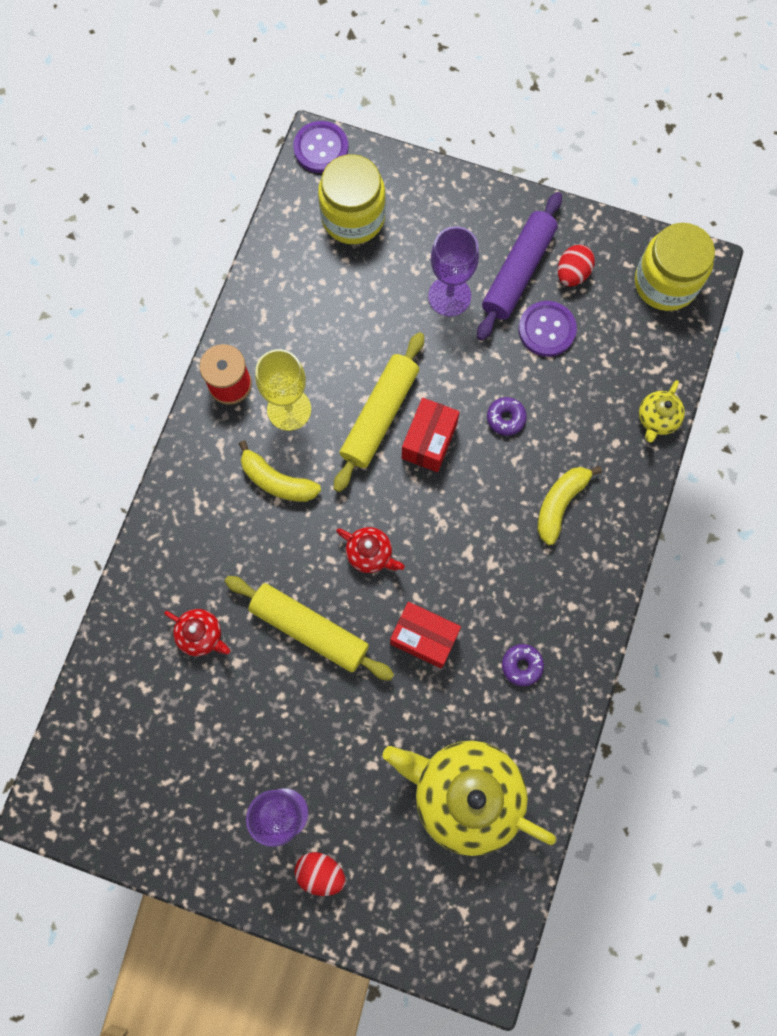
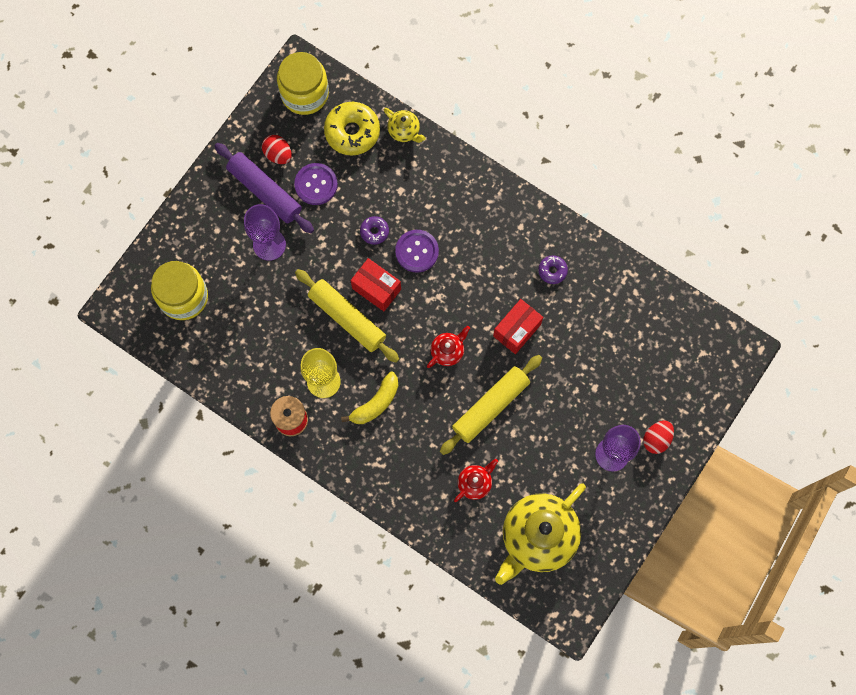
camera: 75 degrees left, 0 degrees up
(321, 148) = (117, 306): purple button -> purple button (417, 251)
(465, 794) = (628, 332): yellow teapot -> yellow teapot (537, 537)
(560, 503) = (447, 213): yellow banana -> none
(633, 354) = (352, 132): none -> yellow donut

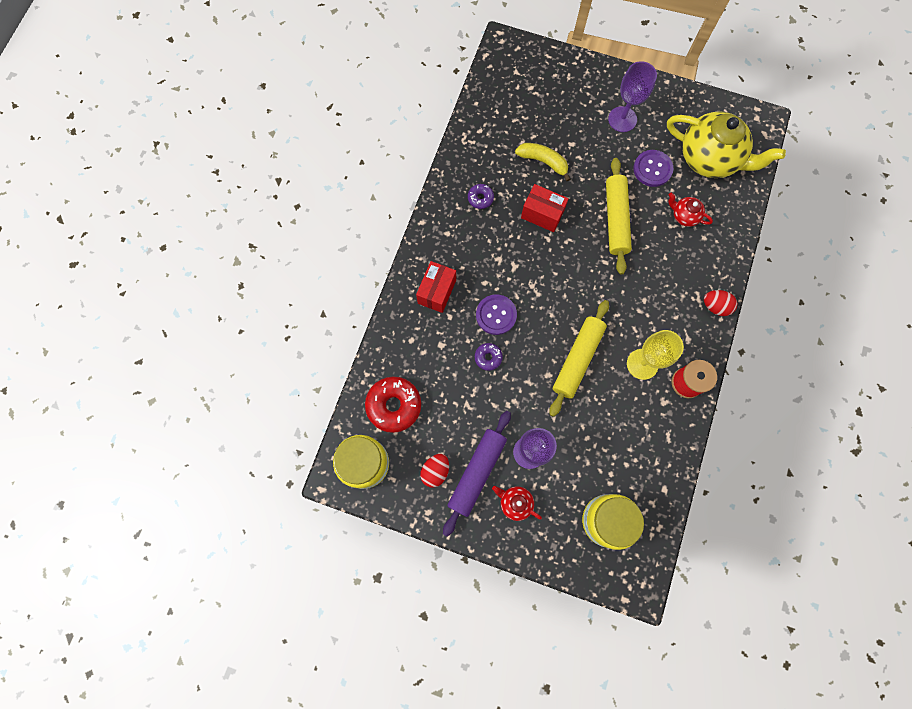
camera: 105 degrees left, 0 degrees up
(316, 184) = (456, 425): purple button -> purple button (652, 169)
(352, 132) = (394, 405): yellow donut -> red donut
(376, 289) = (542, 341): red box -> red box (437, 291)
(376, 403) = (646, 313): yellow banana -> yellow banana (543, 162)
(404, 131) = (381, 357): yellow teapot -> none
(448, 351) = (579, 265): red teapot -> red teapot (515, 502)
(490, 406) = (615, 219): yellow rolling pin -> yellow rolling pin turned 60 degrees clockwise
(656, 439) = (598, 90): red egg -> red egg (715, 306)

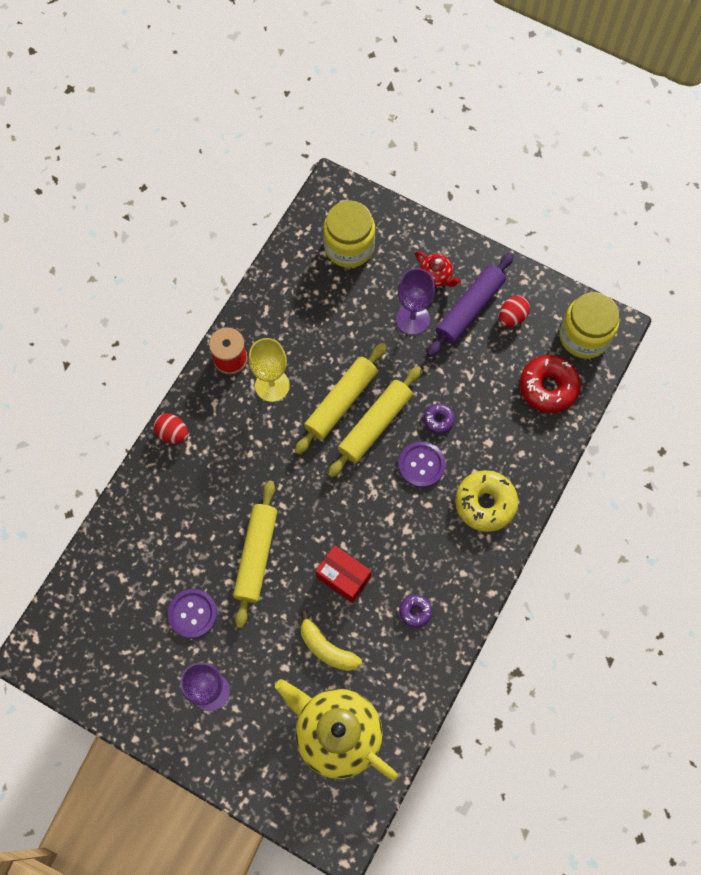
camera: 170 degrees left, 5 degrees down
(437, 291) = (485, 503): red box -> yellow donut
(543, 343) = (375, 425): none -> yellow rolling pin
(684, 216) = (173, 545): red teapot -> none
(709, 158) = (117, 615): yellow teapot -> yellow teapot (336, 733)

